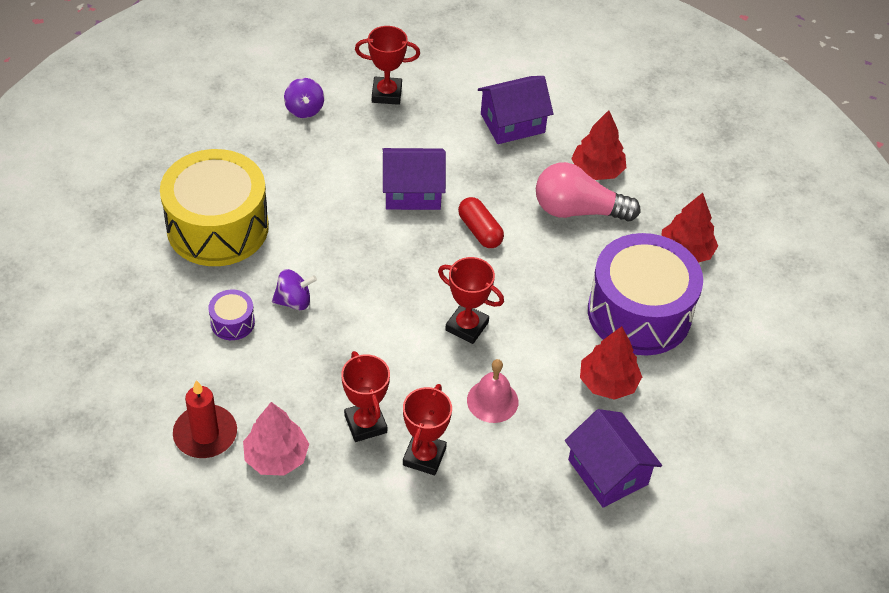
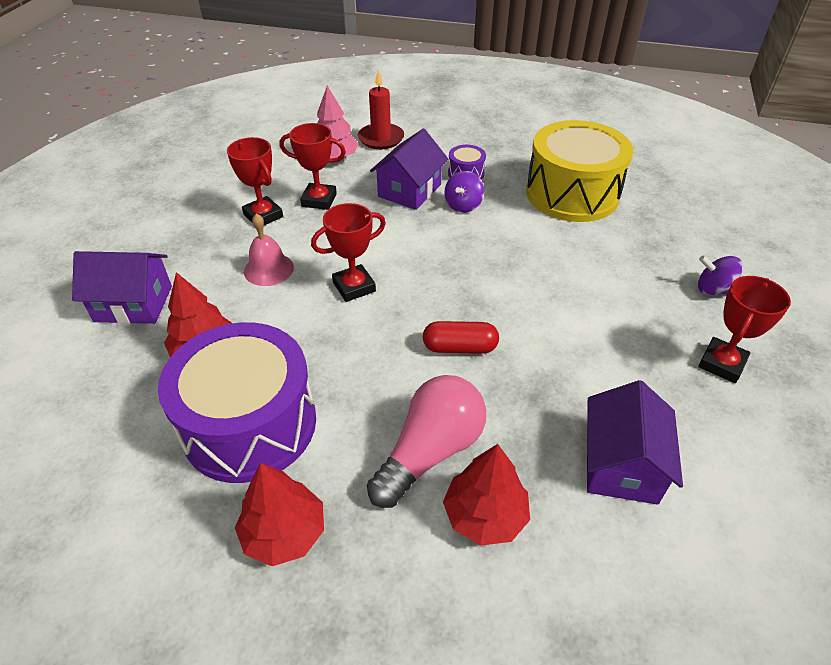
camera: 125 degrees right, 5 degrees down
(412, 192) = (547, 321): purple house -> purple house (409, 190)

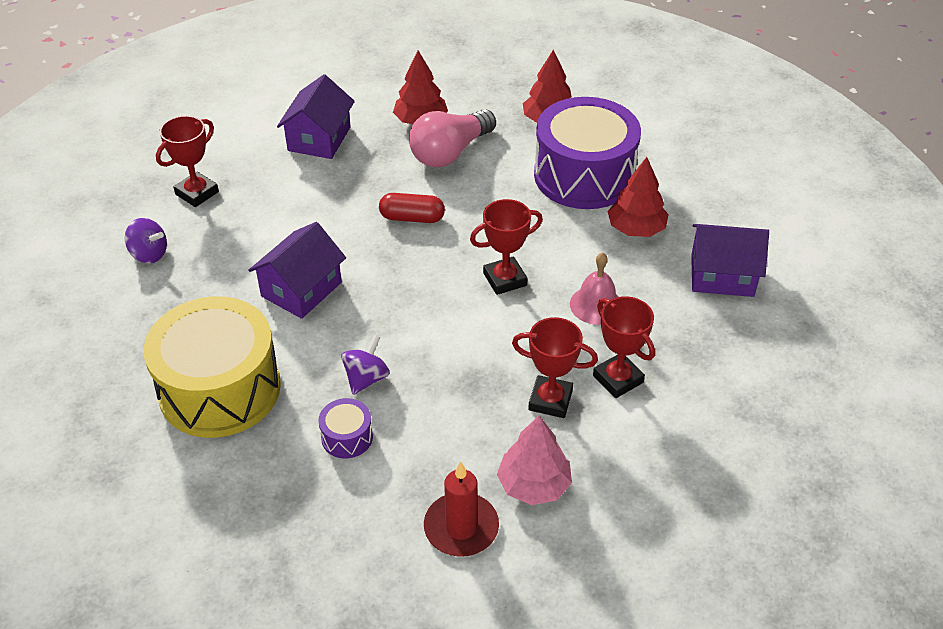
camera: 175 degrees left, 0 degrees up
(409, 190) = (430, 409): purple house -> purple house (301, 289)

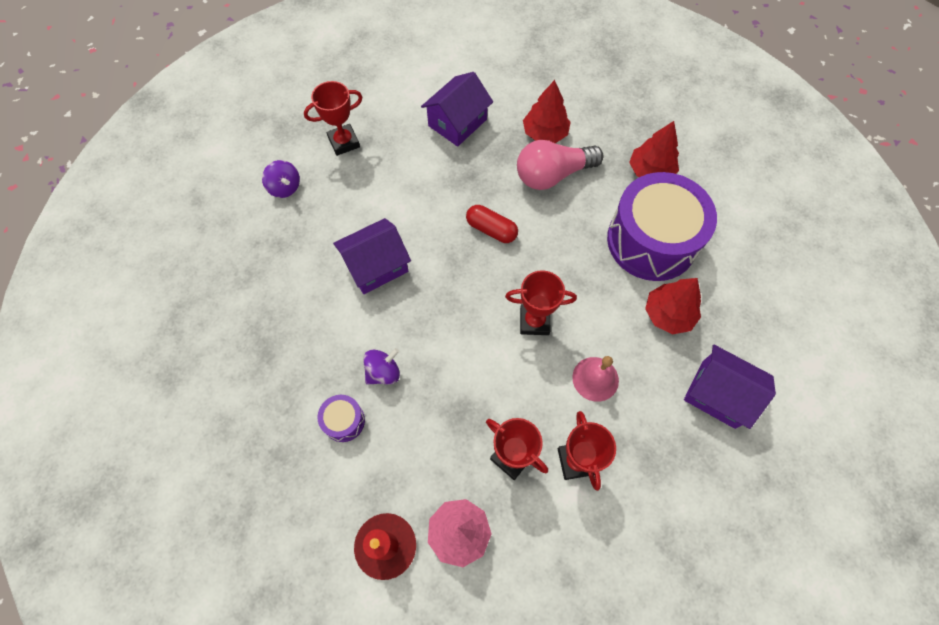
camera: 25 degrees right, 20 degrees up
(220, 389) = (276, 335): yellow drum -> none

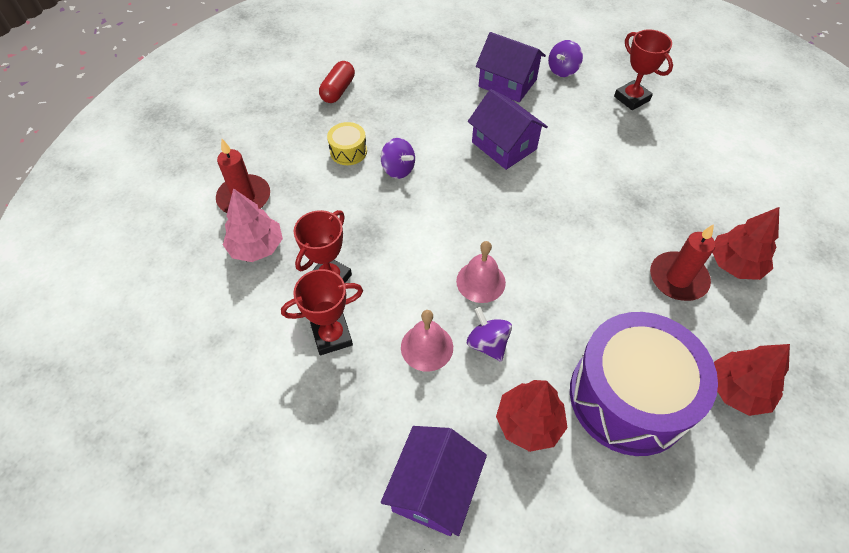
camera: 80 degrees right, 10 degrees down
(344, 421) = (348, 151): purple drum -> yellow drum
(457, 122) = (704, 181): purple house -> purple house (507, 83)
(491, 229) = (579, 229): red capsule -> red capsule (338, 90)
(534, 321) = (480, 281): red trophy -> pink bell
(552, 175) = (678, 278): pink light bulb -> red candle
(597, 329) = (487, 343): none -> purple spinning top

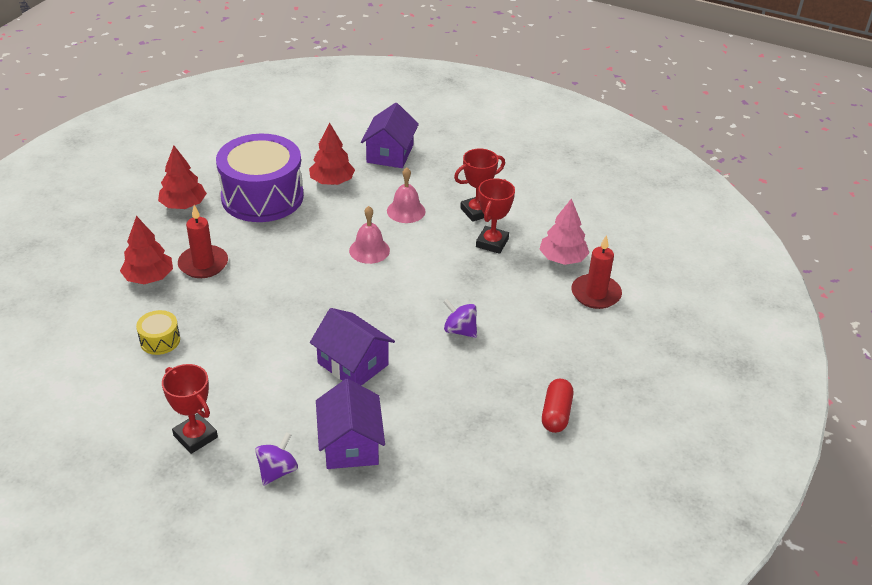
camera: 170 degrees right, 15 degrees down
(348, 151) = (516, 344): yellow drum -> yellow drum (160, 340)
(487, 343) = (361, 215): purple spinning top -> none
(507, 83) = (350, 444): purple house -> purple house turned 60 degrees clockwise

